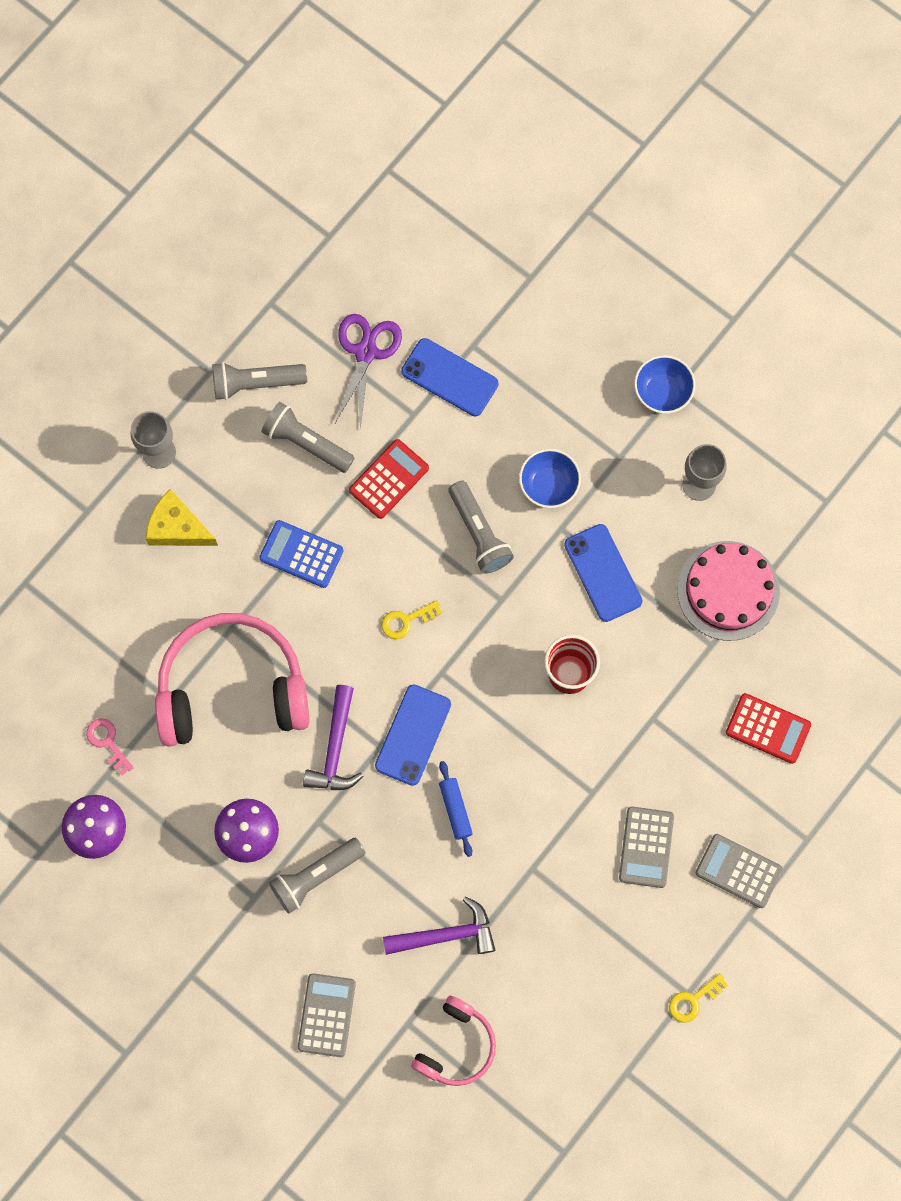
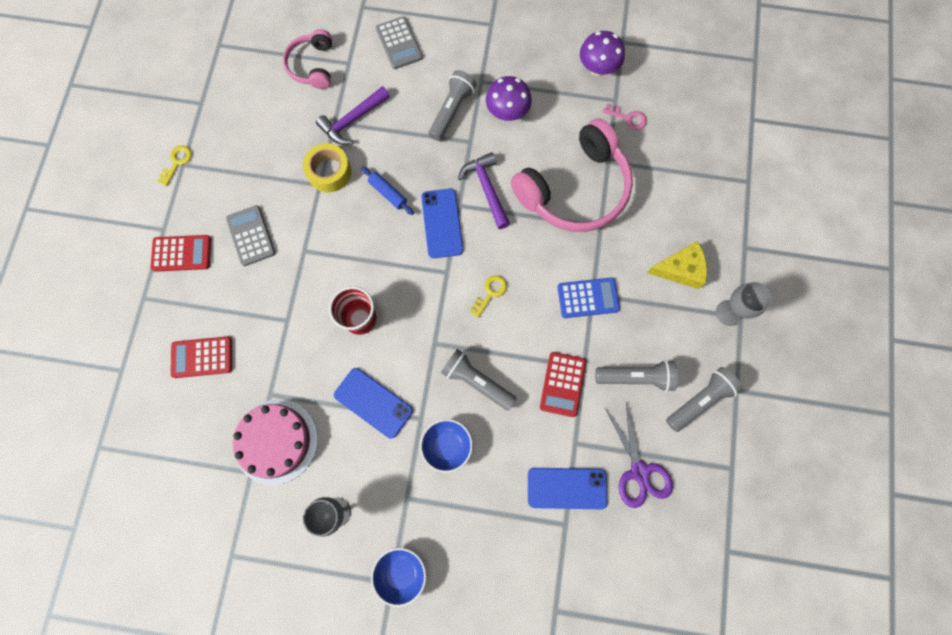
camera: 150 degrees right, 0 degrees up
(511, 879) = (329, 172): none -> yellow tape
(738, 871) = (182, 253): grey calculator -> red calculator

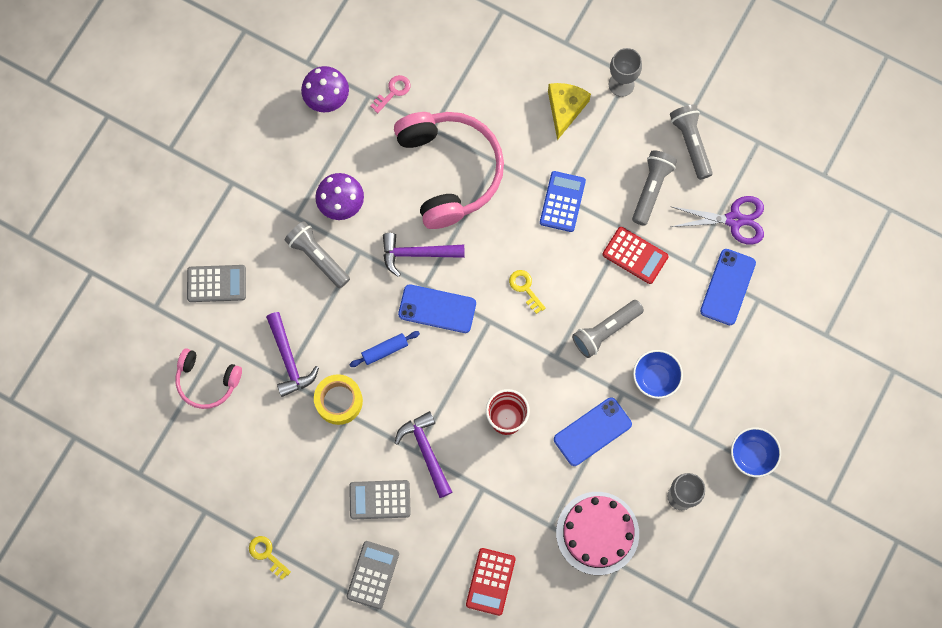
camera: 70 degrees left, 0 degrees up
(182, 253) = (373, 575): red calculator -> grey calculator
(307, 259) = (426, 451): none -> purple hammer

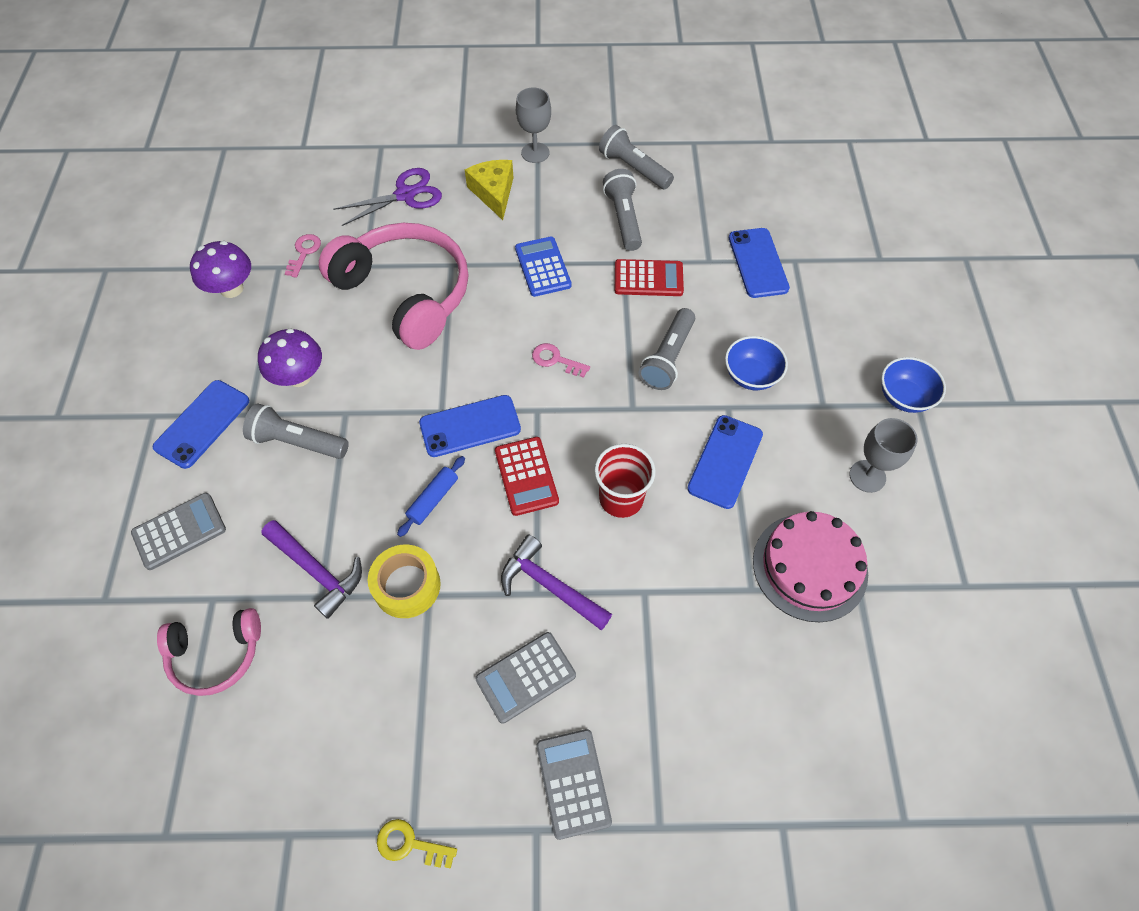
camera: 30 degrees left, 15 degrees down
(261, 208) = (202, 424): none -> blue phone
(417, 254) = (415, 384): purple hammer -> none
(490, 581) = (727, 699): red calculator -> red calculator (526, 476)
(525, 288) = (556, 360): yellow key -> pink key
(734, 220) = (720, 207): purple scissors -> purple scissors (406, 194)

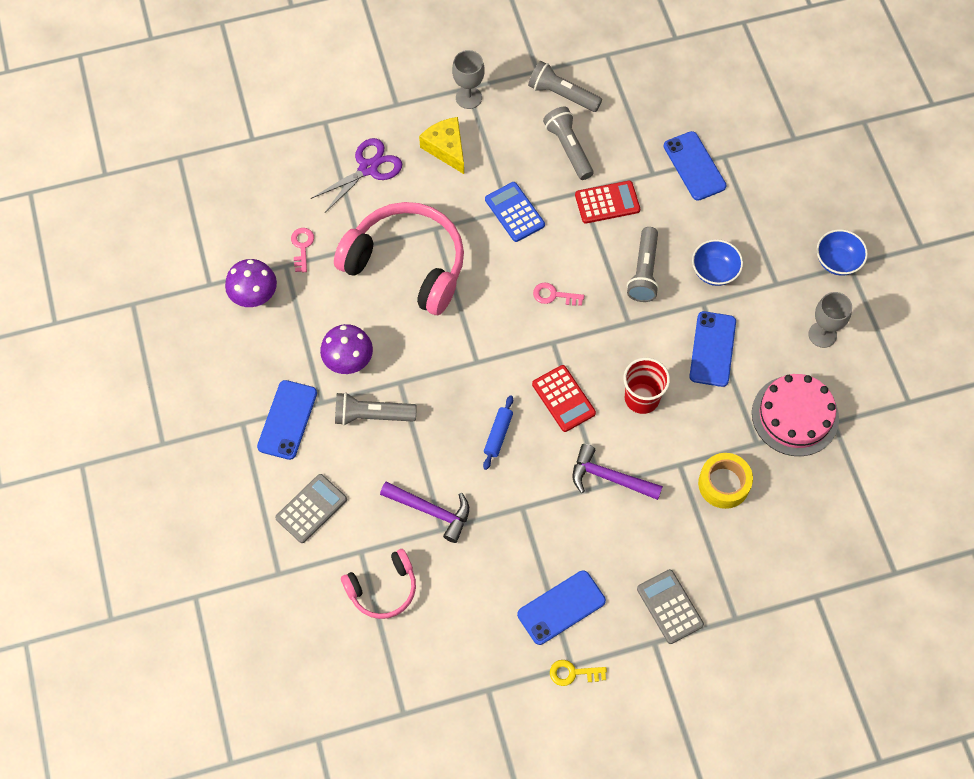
camera: 15 degrees left, 5 degrees up
(407, 586) = (503, 504): yellow tape -> yellow tape (723, 484)
(470, 426) = (505, 369): blue phone -> blue phone (561, 607)
(525, 677) = (614, 546): grey calculator -> none

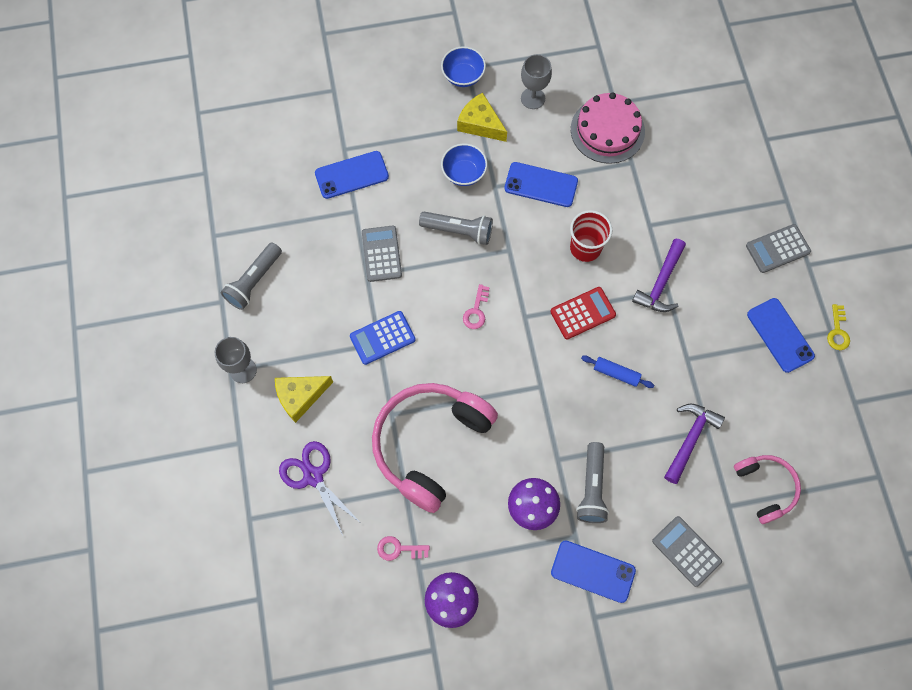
camera: 85 degrees left, 5 degrees up
(568, 149) = (317, 282): grey flashlight -> none
(607, 203) = (382, 254): red calculator -> grey calculator
(723, 484) = (668, 193): yellow tape -> none
(779, 283) = (480, 124): none -> yellow cheese

